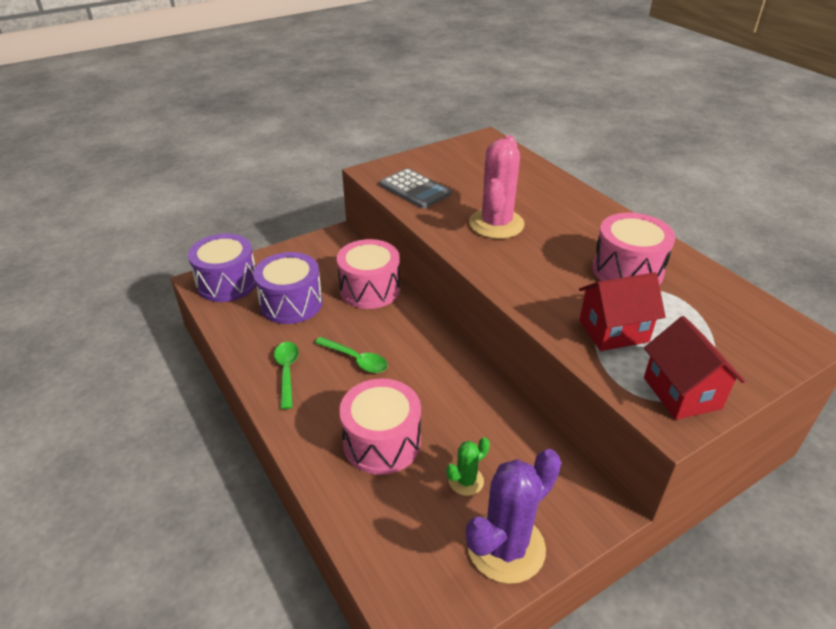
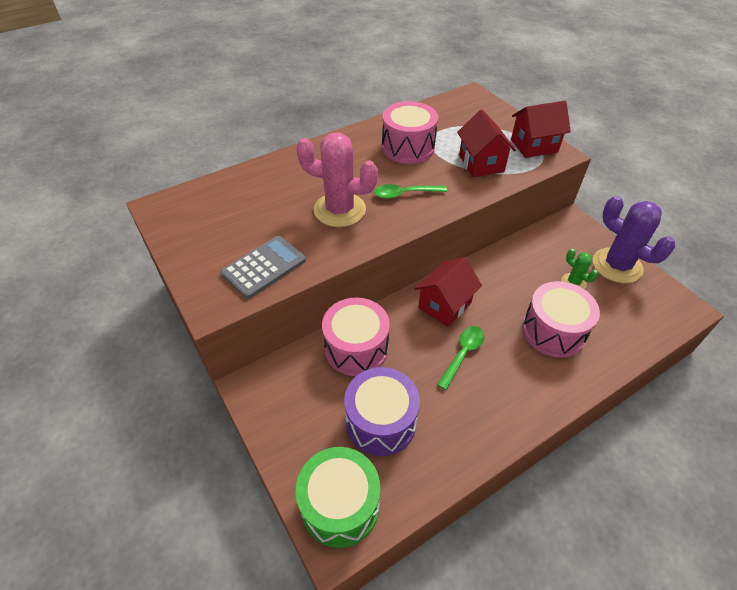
camera: 90 degrees left, 10 degrees up
(227, 283) = (340, 505): purple drum -> green drum
(287, 372) = (488, 411): green spoon -> green spoon (404, 194)
(423, 351) = (445, 305): none -> red house

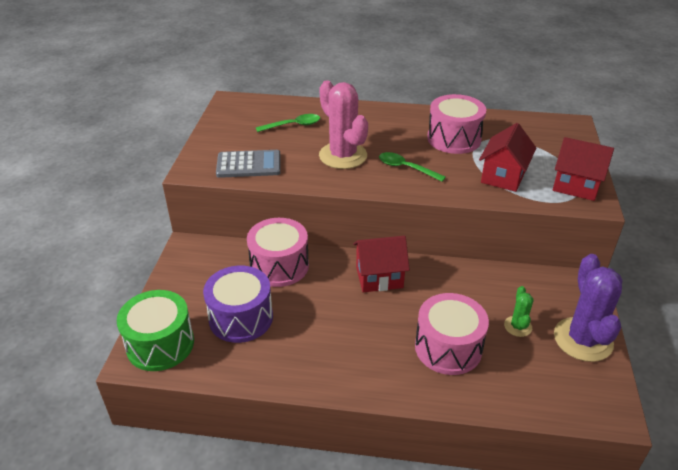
camera: 40 degrees right, 10 degrees down
(462, 354) = (351, 316): green spoon -> green spoon (293, 125)

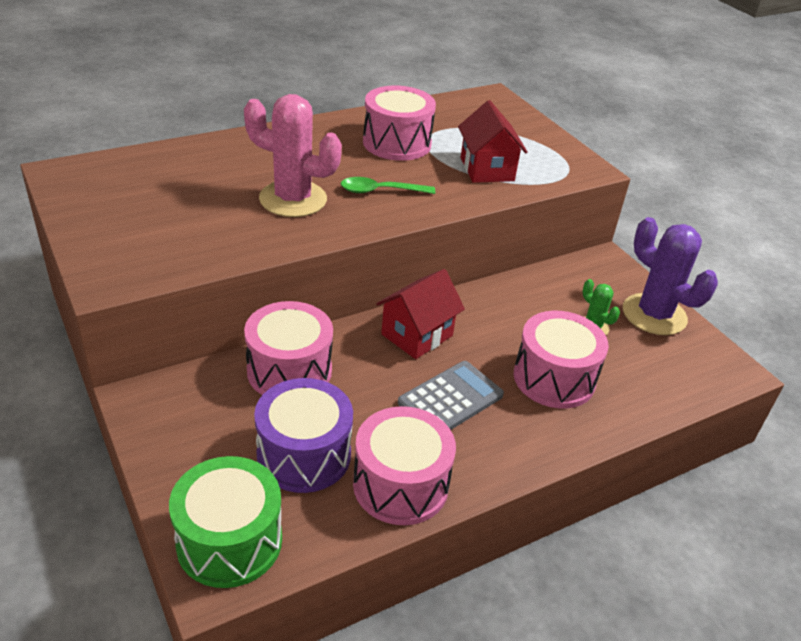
camera: 40 degrees left, 0 degrees up
(249, 165) = (182, 248): grey calculator -> grey calculator (450, 399)
(277, 363) = (400, 485): none -> pink drum
(293, 125) = (188, 180): green spoon -> none
(576, 186) = (559, 158): red house -> none

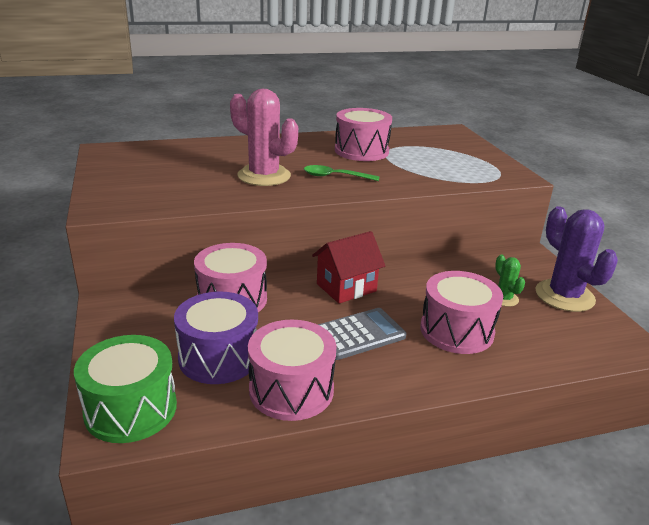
camera: 15 degrees right, 10 degrees down
(487, 169) = (429, 170): red house -> none

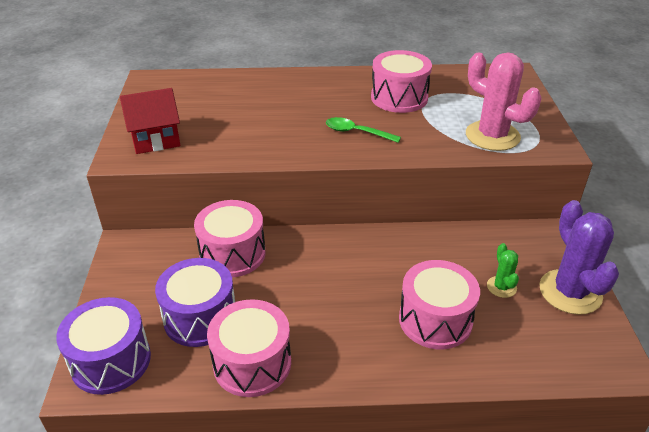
camera: 15 degrees right, 10 degrees up
(131, 409) = (111, 361): green drum -> purple drum
(264, 176) = (286, 126): pink cactus -> pink cactus (492, 136)
(346, 287) = (345, 253): red house -> red house (156, 140)
(358, 334) = (336, 310): grey calculator -> none

